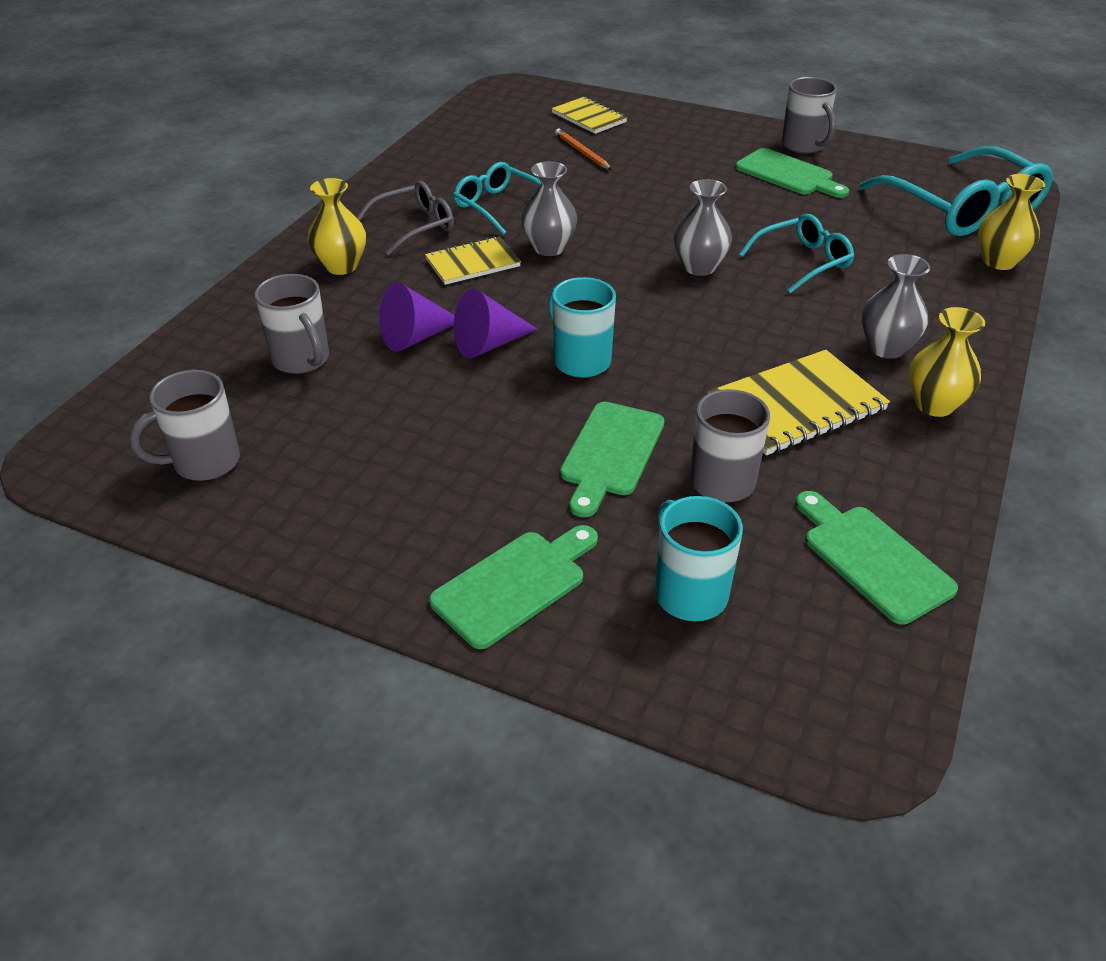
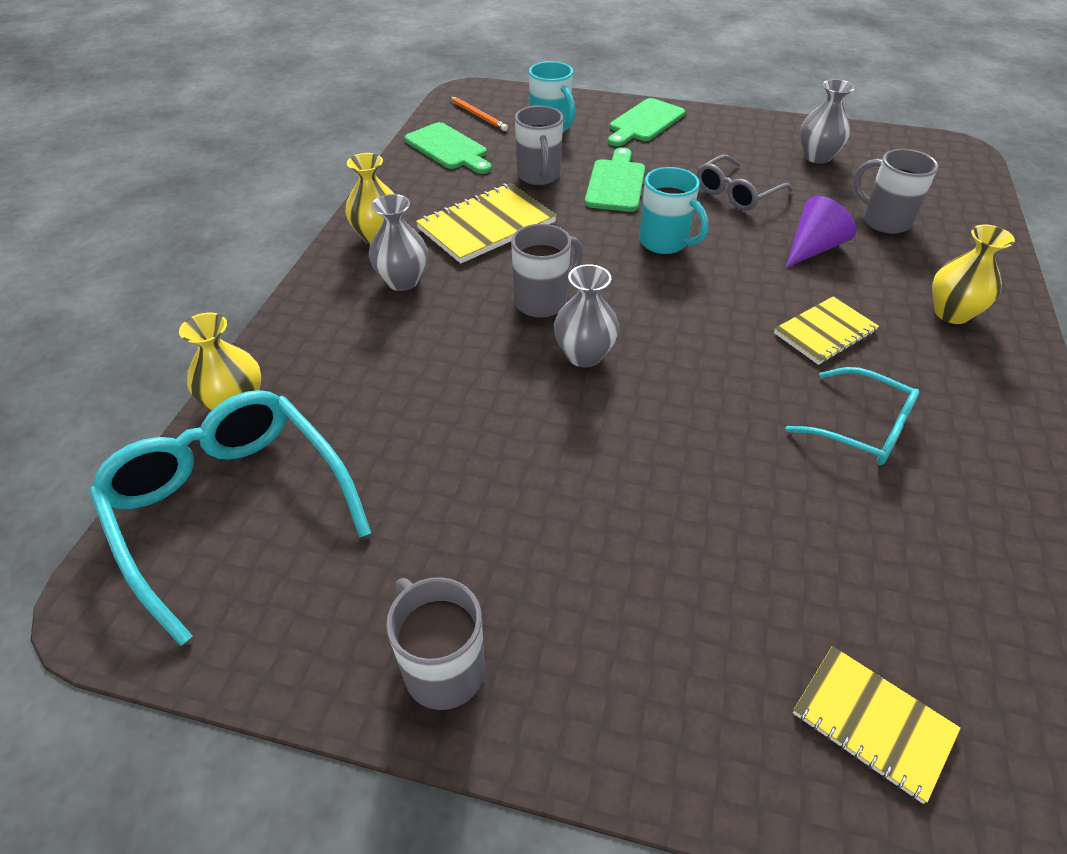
camera: 170 degrees right, 5 degrees up
(204, 462) = (871, 155): grey mug -> grey mug (543, 301)
(414, 226) = (931, 378): grey glasses -> grey glasses (737, 193)
(489, 344) = (747, 248): purple cone -> none
(549, 248) = (758, 363): grey vase -> grey vase (817, 157)
(582, 152) = (822, 583): orange pencil -> orange pencil (478, 115)
(788, 174) = (477, 564): green cutting board -> none
(802, 262) = (469, 377): turquoise glasses -> none

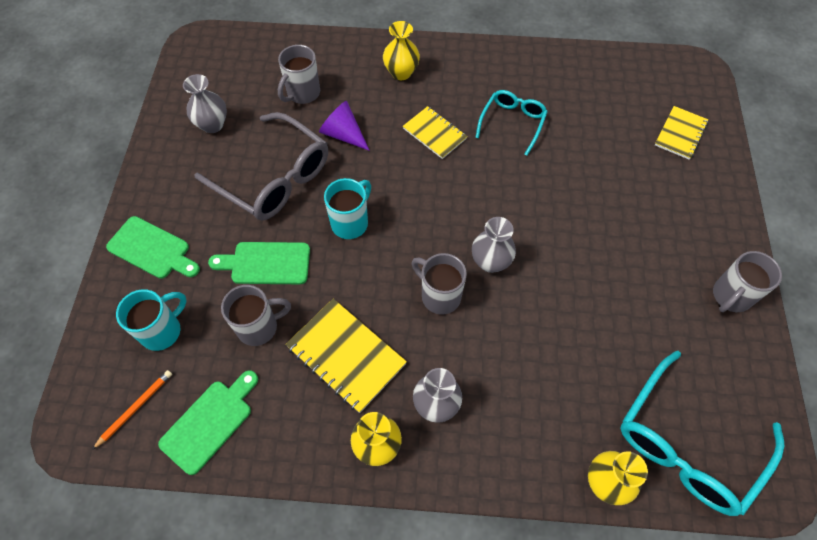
camera: 100 degrees left, 15 degrees up
(737, 193) = (274, 178): grey glasses -> grey glasses, size x1.74

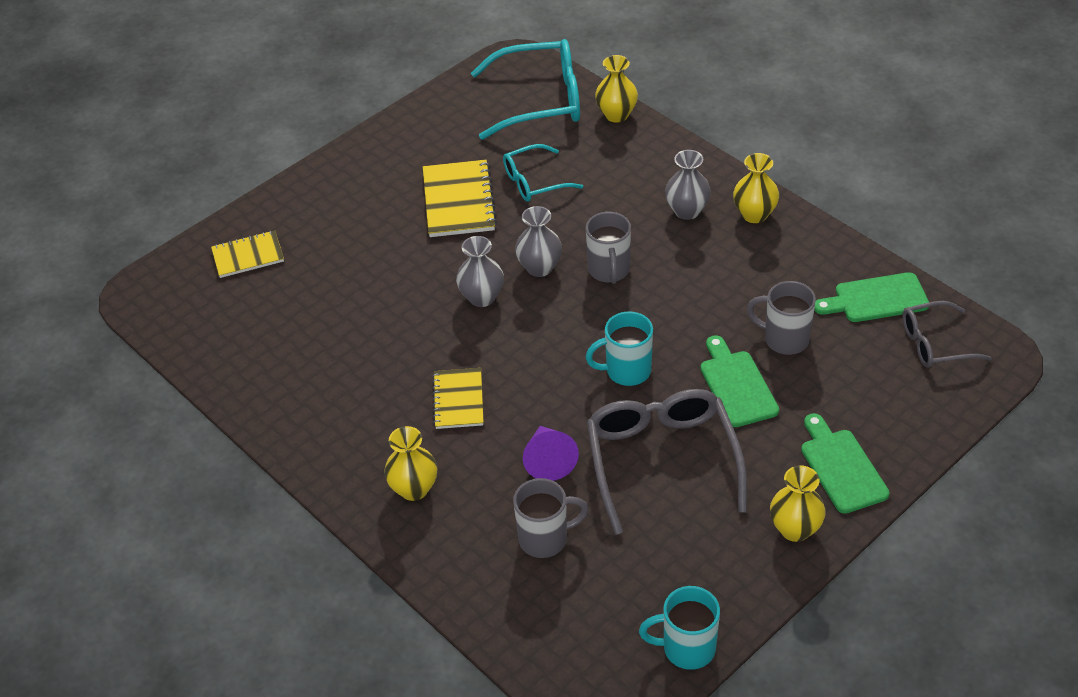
camera: 135 degrees left, 15 degrees down
(135, 408) = (935, 343): orange pencil -> grey glasses
(158, 189) = (795, 529): none -> yellow vase
(162, 331) = (875, 387): turquoise mug -> turquoise mug (686, 648)
(212, 125) = (680, 568): grey vase -> grey vase (482, 297)
(266, 263) = (737, 385): green cutting board -> green cutting board turned 150 degrees counterclockwise
(346, 355) = (727, 277): yellow notebook -> yellow notebook (459, 201)
(512, 123) = (374, 360): turquoise glasses -> turquoise glasses (534, 181)
(730, 296) = (393, 143): grey mug -> none

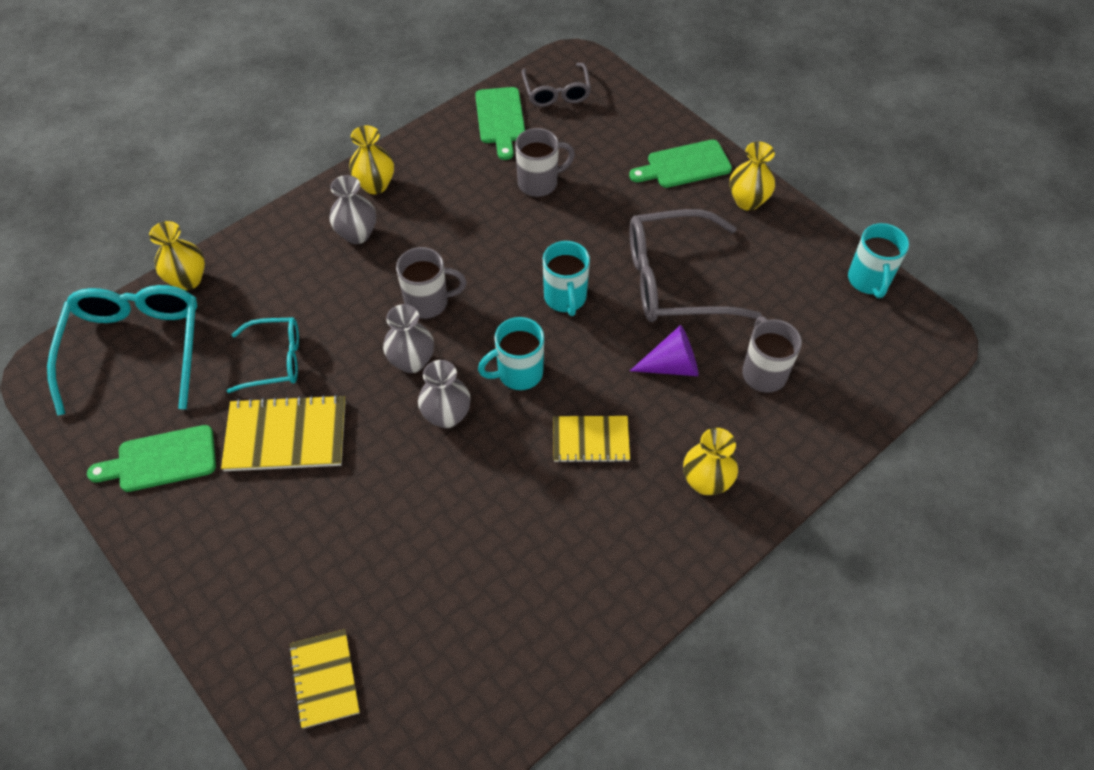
camera: 90 degrees left, 10 degrees up
(531, 342) = (518, 373): none -> turquoise mug
(534, 181) = (275, 360): turquoise glasses -> turquoise glasses turned 75 degrees counterclockwise
(737, 385) = (590, 220): green cutting board -> green cutting board (161, 460)
(784, 339) = (539, 183): grey mug -> grey mug turned 135 degrees counterclockwise

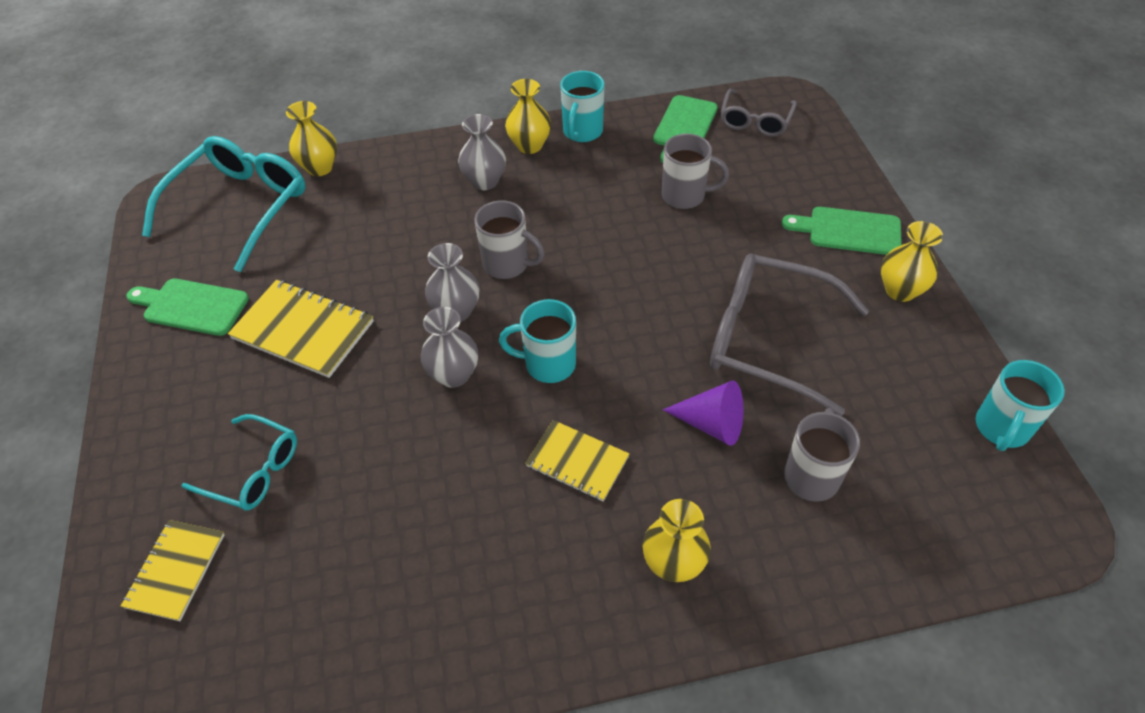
camera: 30 degrees right, 5 degrees down
(275, 360) = (340, 261): turquoise glasses -> turquoise glasses (253, 471)
(565, 298) = (641, 312): turquoise mug -> turquoise mug (582, 132)

